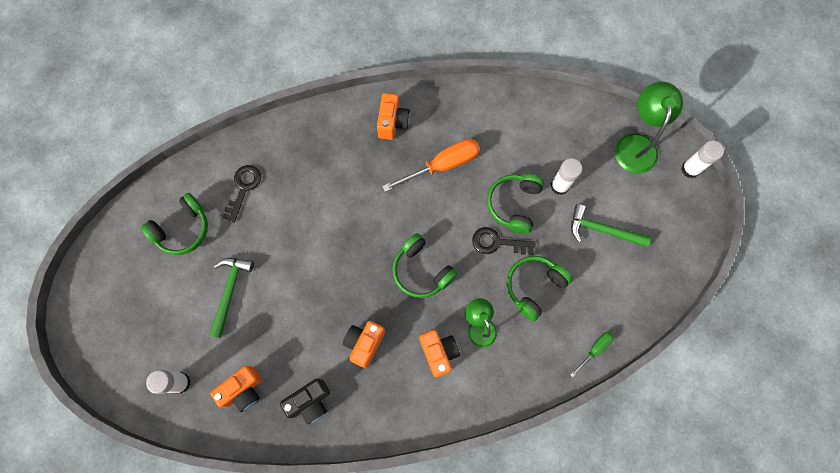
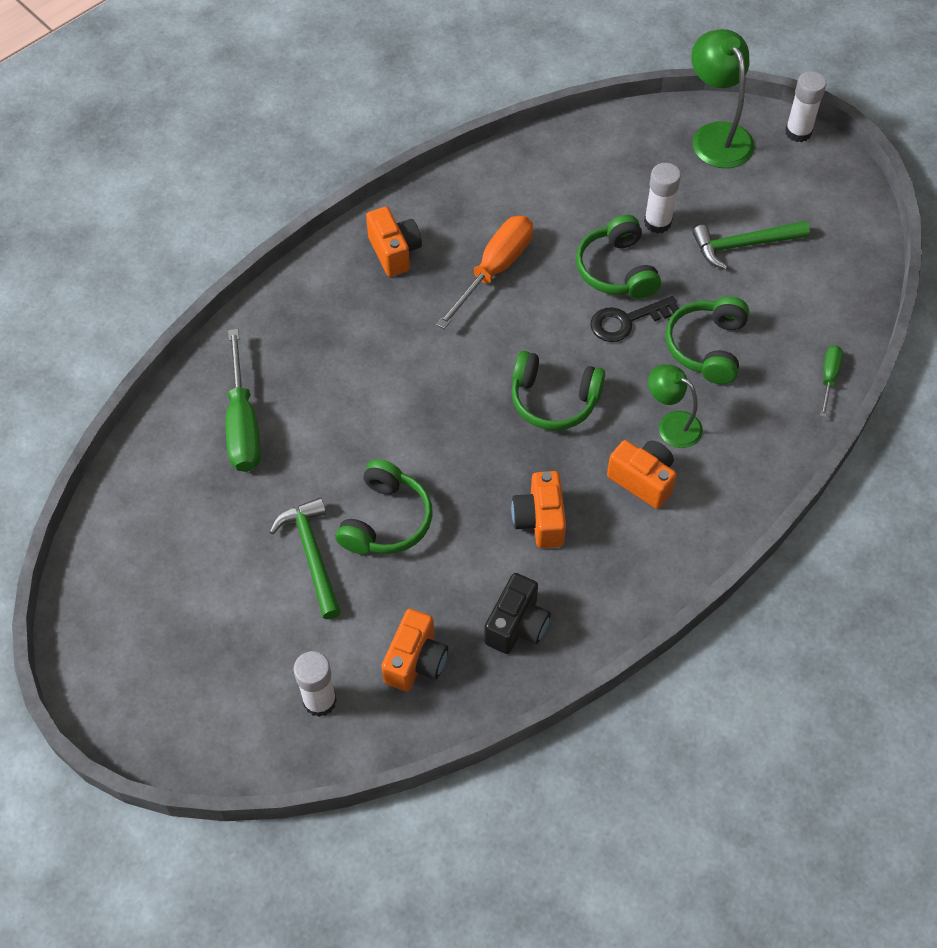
camera: 30 degrees left, 15 degrees down
(183, 229) = (190, 515): green headphones -> green headphones (386, 520)
(243, 188) = (243, 424): black key -> green screwdriver

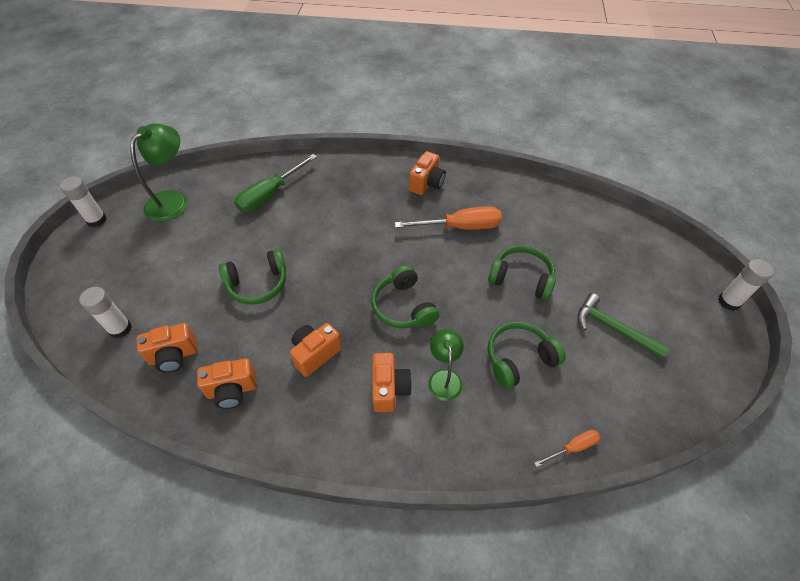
camera: 50 degrees right, 5 degrees down
(312, 554) = (212, 268): green hammer -> none
(517, 625) = (232, 390): black camera -> orange camera
(617, 270) = (521, 278): green headphones -> green headphones turned 75 degrees clockwise
(626, 321) = (492, 306): black key -> none
(657, 222) = (575, 276): white glue stick -> white glue stick (96, 220)
(716, 135) = (670, 263): green lamp -> green lamp (173, 200)
(828, 378) = (572, 448): green screwdriver -> orange screwdriver

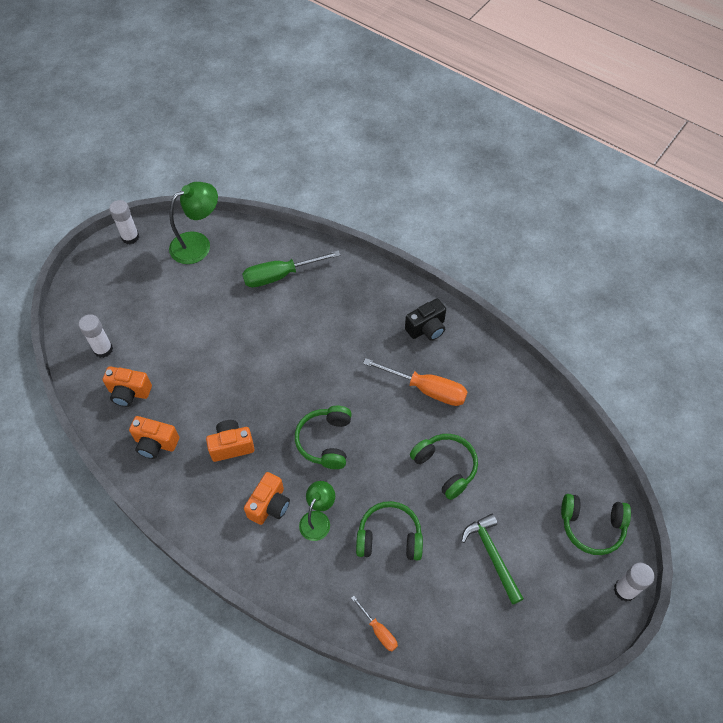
camera: 30 degrees right, 5 degrees up
(258, 284) = (222, 360): green headphones -> green headphones (592, 526)
(427, 183) = (426, 328): orange camera -> black camera
(572, 448) = (378, 630): orange screwdriver -> orange screwdriver turned 45 degrees clockwise

